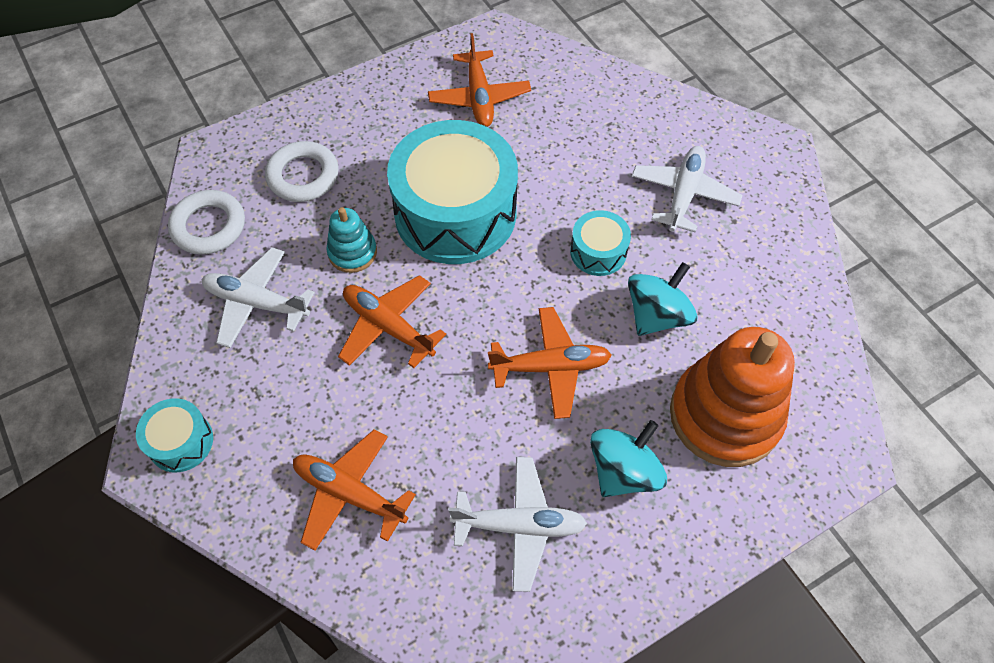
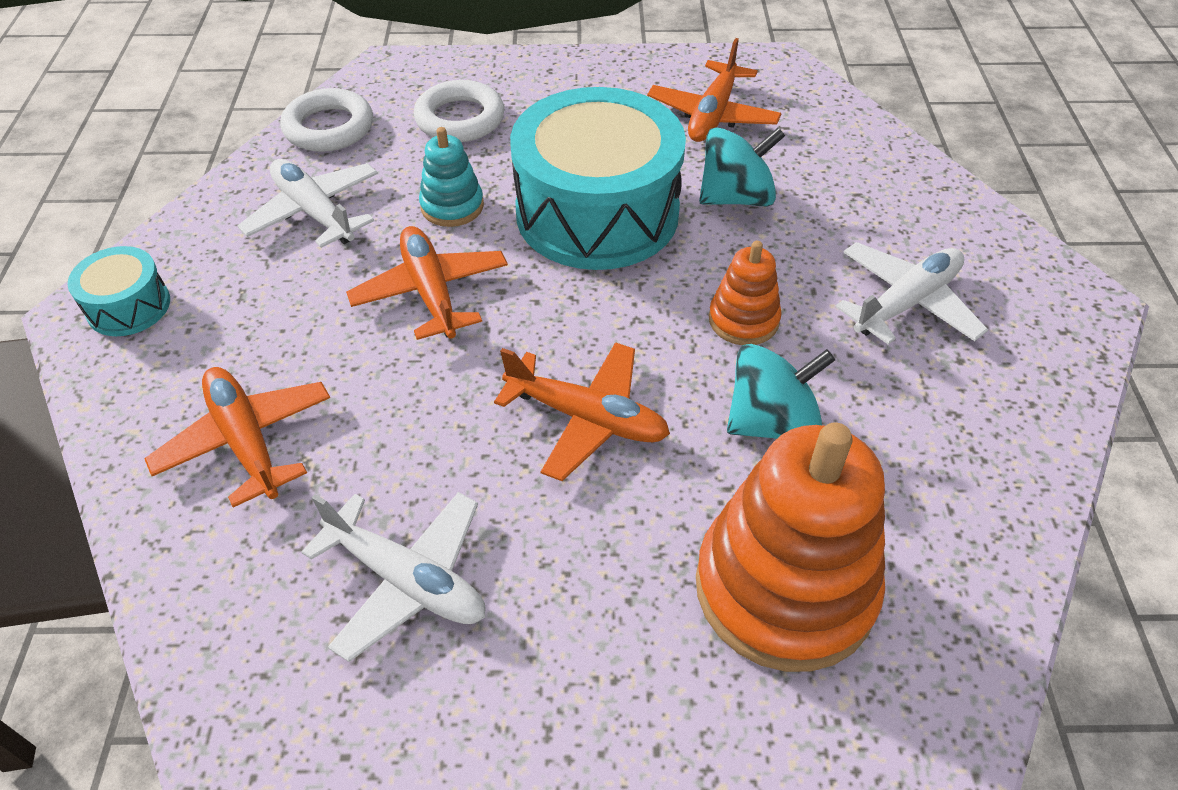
camera: 30 degrees right, 10 degrees down
(598, 252) = (743, 320): turquoise drum -> orange stacking toy
(623, 471) = (590, 586): turquoise spinning top -> turquoise spinning top (736, 197)

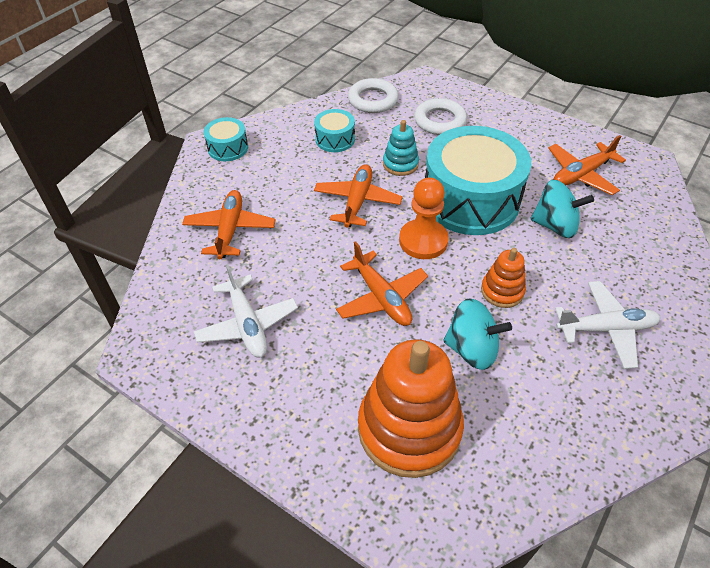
camera: 35 degrees right, 0 degrees up
(315, 212) = (335, 139): white plane -> turquoise drum
(579, 303) = (423, 241): none -> orange pawn

